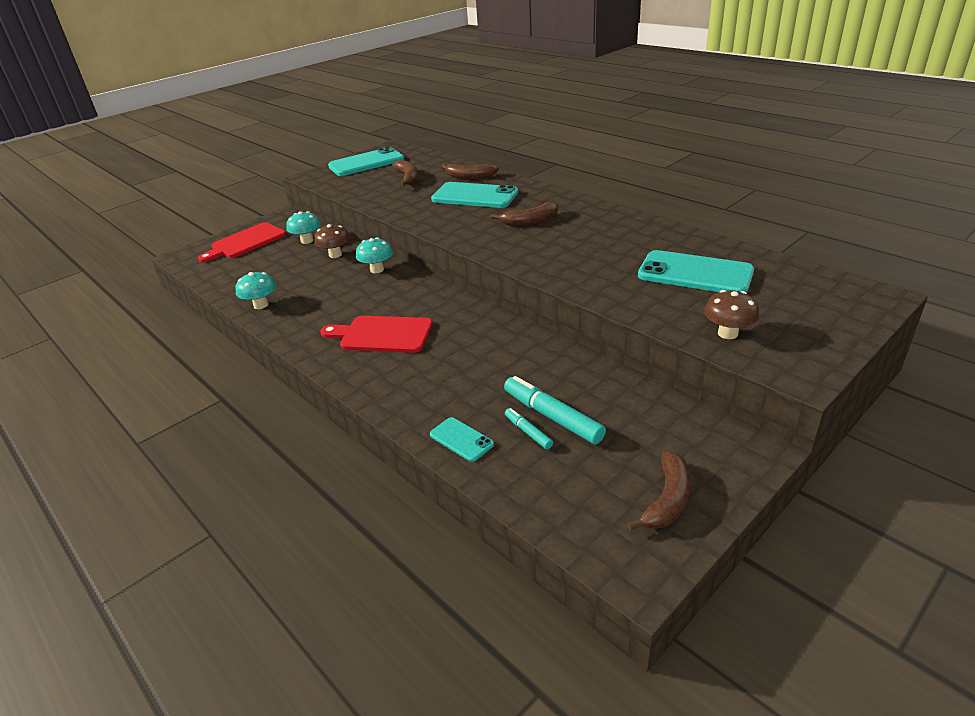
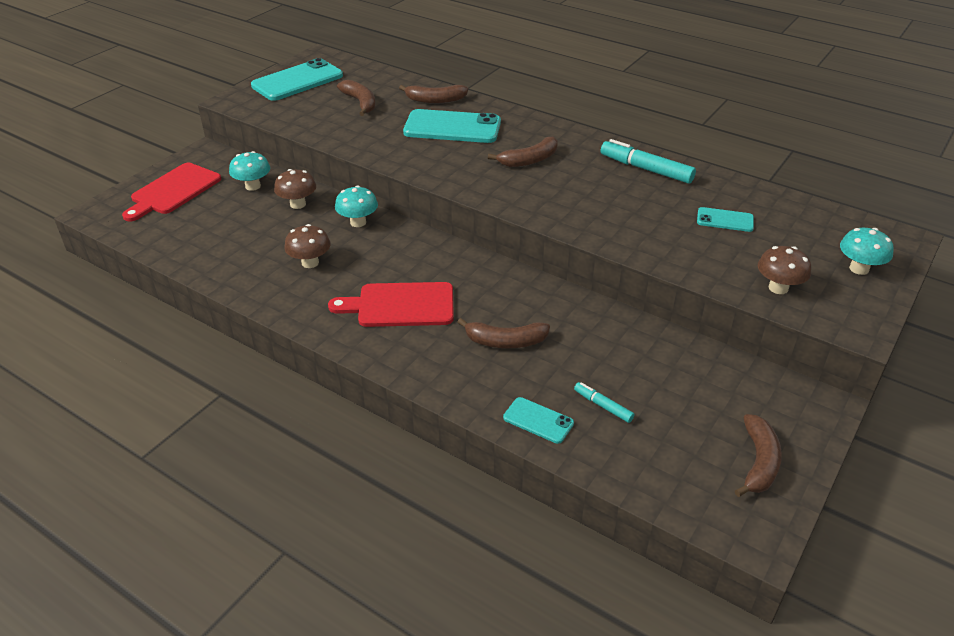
camera: 15 degrees left, 5 degrees up
(261, 305) = (236, 276): turquoise mushroom -> turquoise mushroom (859, 269)
(323, 298) = (310, 263): none -> brown mushroom
(460, 370) = (505, 341): none -> brown banana
(552, 417) = (621, 387): turquoise marker -> turquoise marker (646, 169)
(695, 273) = (725, 220): turquoise phone -> turquoise phone, size x0.50

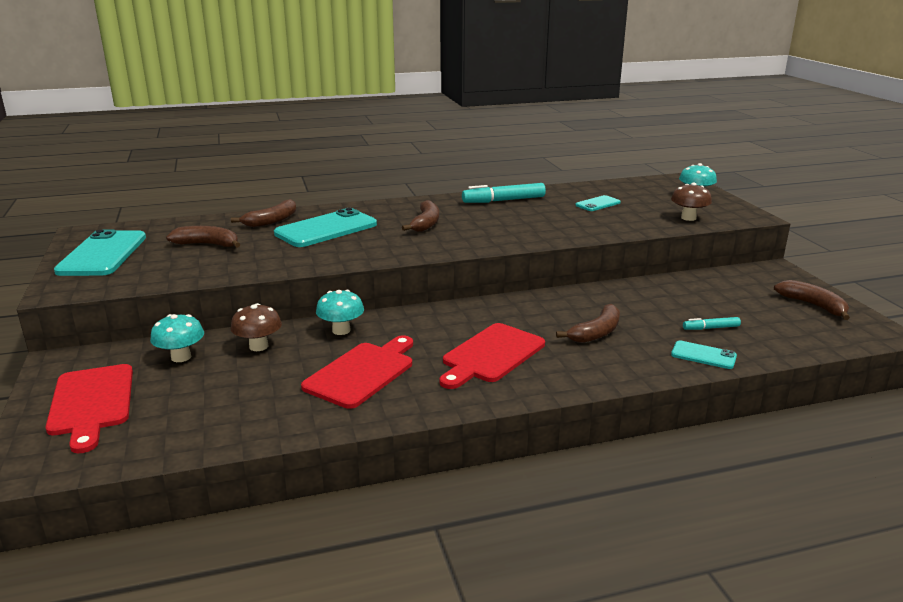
camera: 50 degrees left, 15 degrees down
(310, 263) = (362, 372): brown mushroom -> red cutting board
(538, 420) = (703, 355): turquoise phone -> turquoise phone turned 45 degrees clockwise

